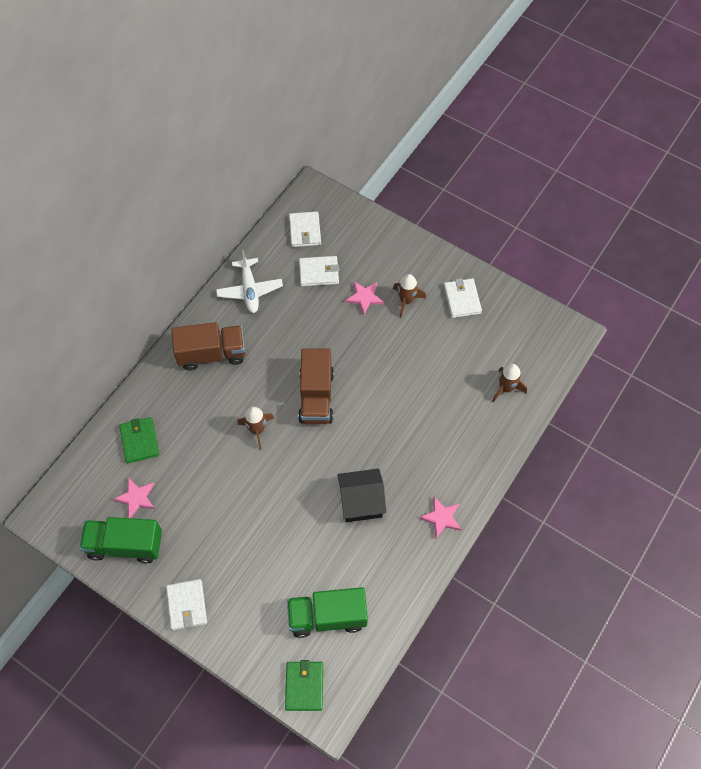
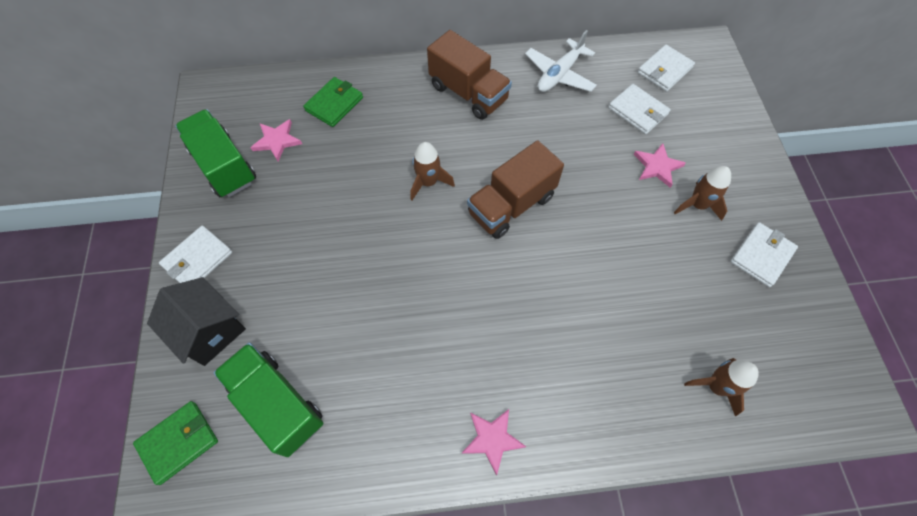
camera: 50 degrees right, 0 degrees up
(361, 502) = (436, 336): black house -> black house (210, 331)

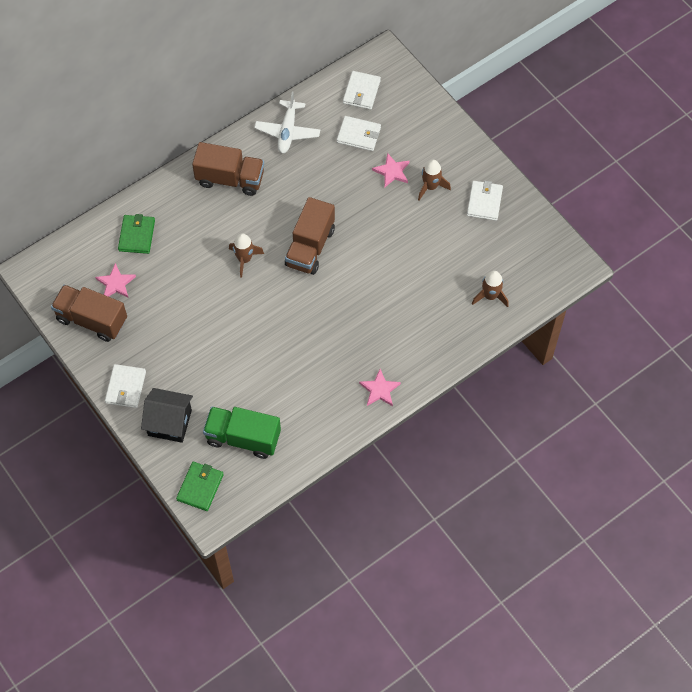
camera: 30 degrees left, 0 degrees up
(224, 166) = (92, 320): green truck -> brown truck

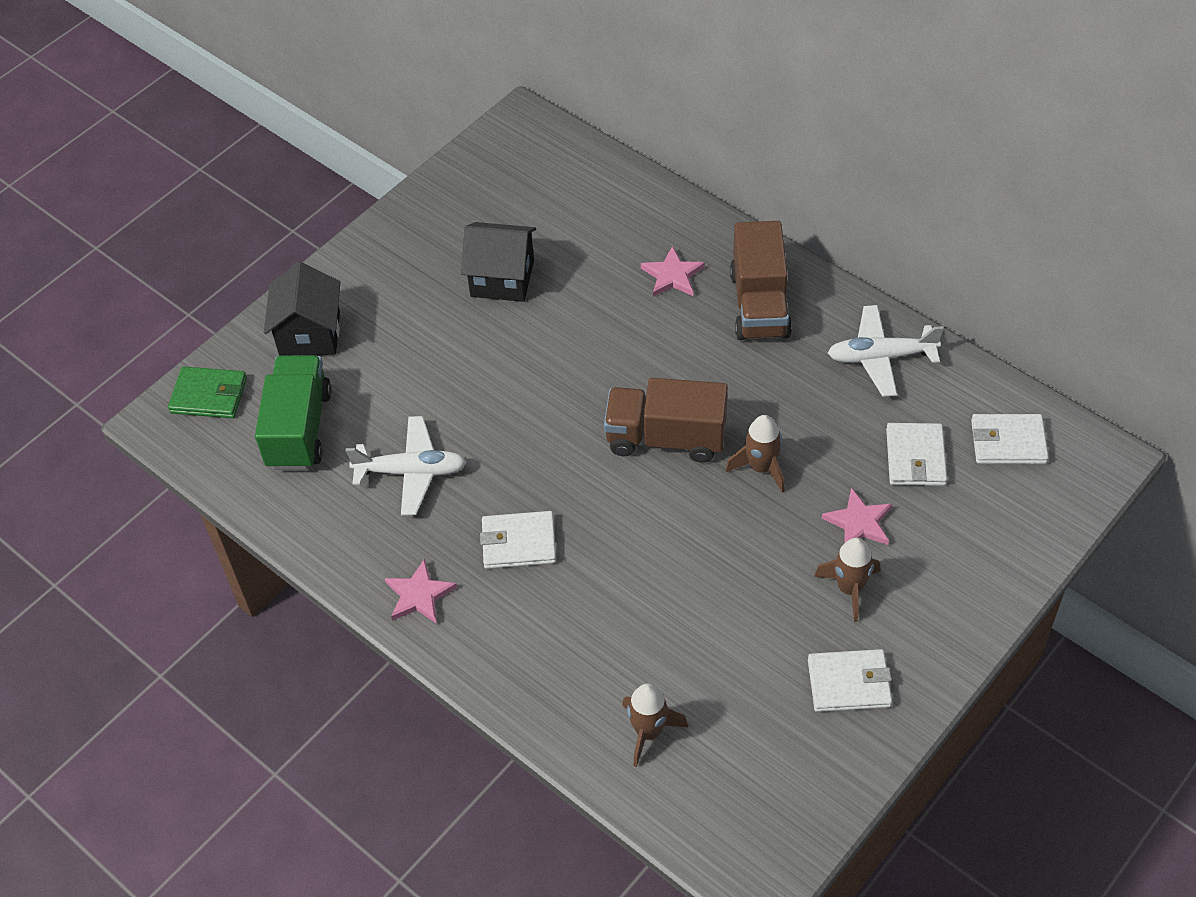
camera: 80 degrees right, 10 degrees down
(92, 320) = (460, 205): brown truck -> none
(116, 283) = (528, 216): pink star -> pink star (672, 275)
(125, 387) = (358, 269): white wallet -> white wallet (519, 542)
(137, 235) = (618, 219): green wallet -> none
(162, 307) = (502, 278): none -> black house
(244, 259) = (616, 357): brown rocket -> brown rocket (761, 468)
(294, 381) = (411, 472): none -> white plane

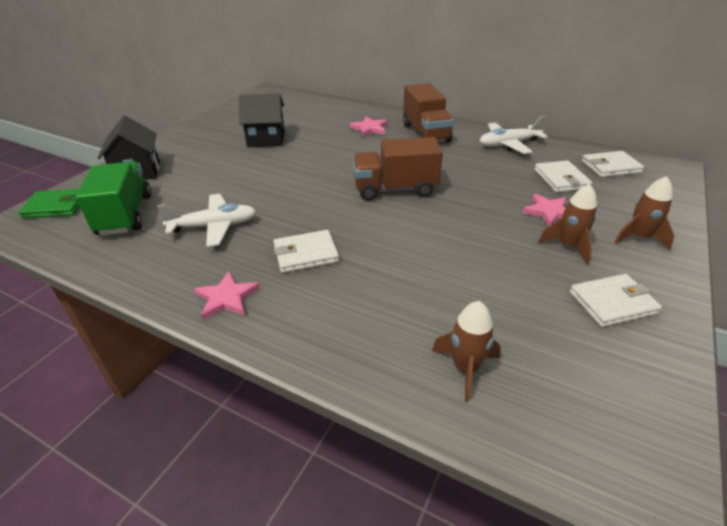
camera: 15 degrees left, 15 degrees down
(761, 468) = (466, 195): brown rocket -> brown rocket (639, 238)

